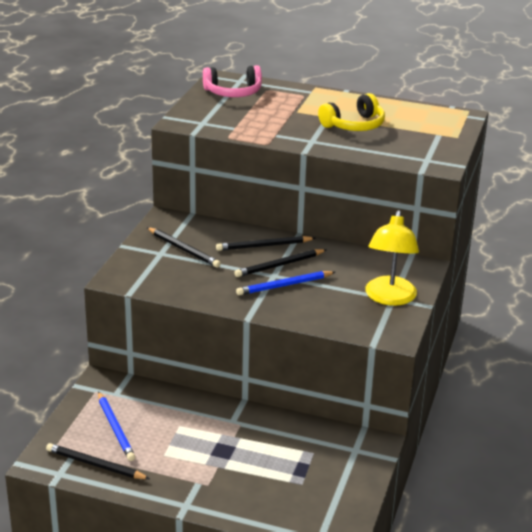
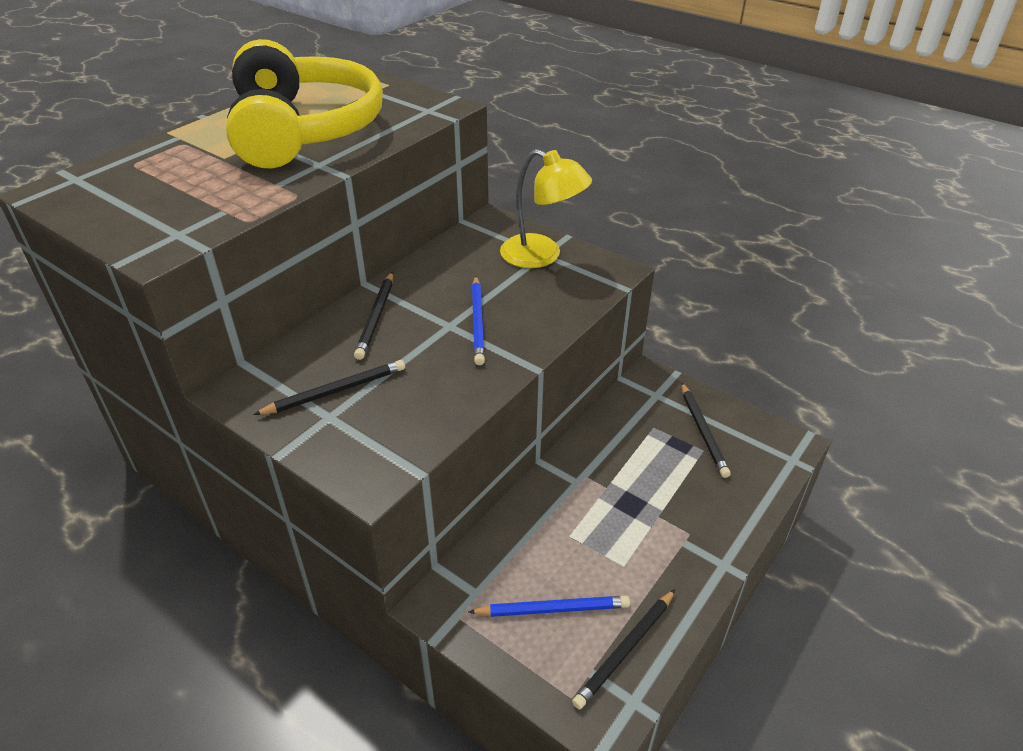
camera: 70 degrees left, 10 degrees up
(233, 92) = (107, 190): pink headphones -> none
(279, 265) = (429, 315): black pencil -> black pencil (702, 431)
(354, 125) = (303, 130): yellow headphones -> yellow headphones, size x2.03

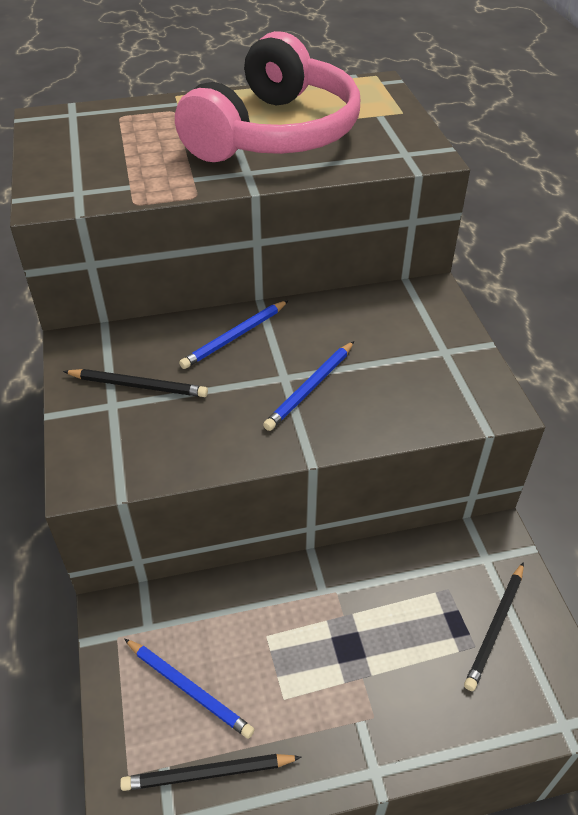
camera: 40 degrees right, 5 degrees up
(303, 130) = (274, 133): yellow headphones -> pink headphones
(376, 317) = (235, 336): black pencil -> blue pencil
(542, 256) = (441, 352): yellow lamp -> none

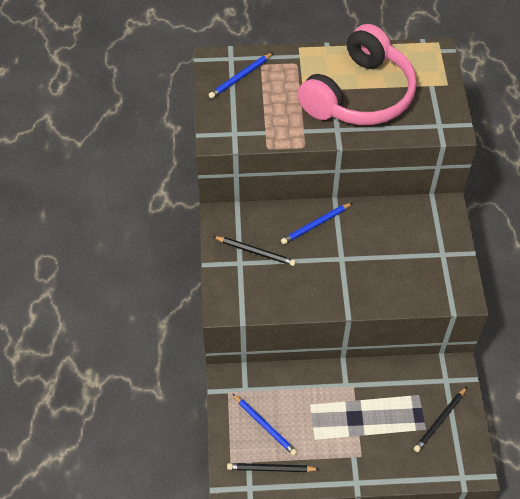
camera: 10 degrees right, 10 degrees up
(310, 387) = (356, 268): blue pencil -> blue pencil (240, 77)

